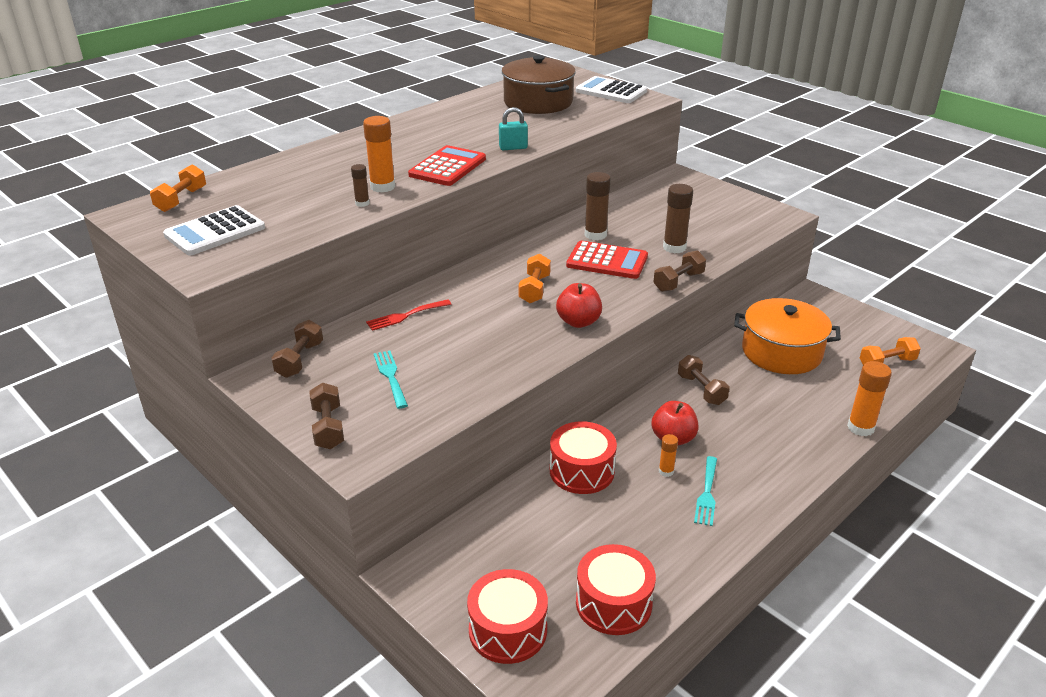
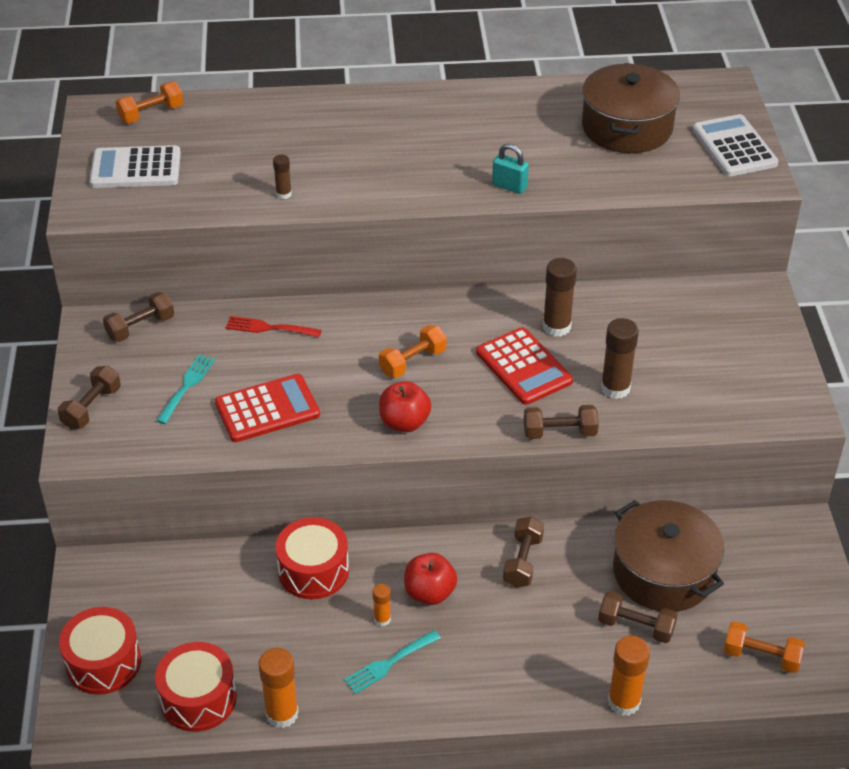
camera: 40 degrees right, 10 degrees up
(382, 187) = (325, 181): orange glue stick -> orange glue stick (282, 714)
(448, 167) = (413, 183): red calculator -> red calculator (267, 409)
(781, 352) = (663, 572): orange pot -> brown pot
(809, 386) = (636, 627): none -> brown dumbbell

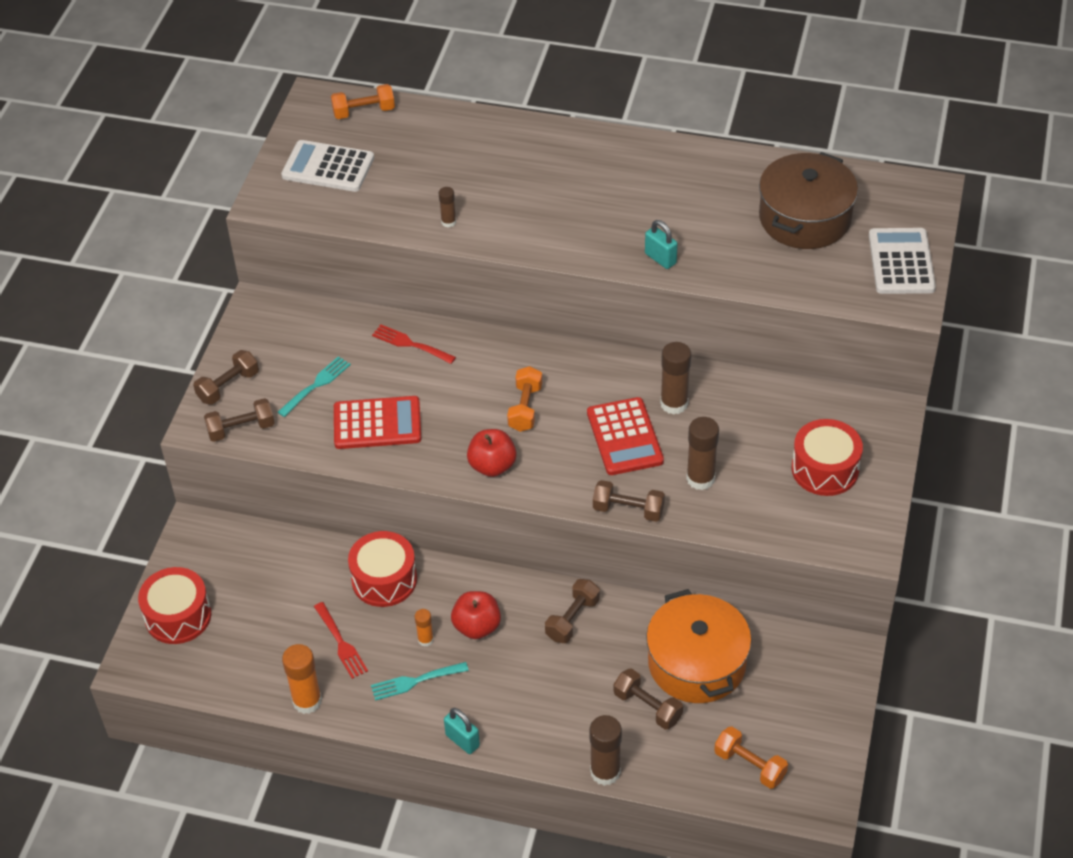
camera: 20 degrees right, 5 degrees up
(140, 327) = (298, 317): brown dumbbell -> brown dumbbell (241, 429)
(198, 698) = (243, 669): red drum -> red drum (825, 469)
(294, 645) = (341, 643): none -> red fork
(413, 362) = (525, 408): orange dumbbell -> orange dumbbell turned 60 degrees counterclockwise
(464, 710) = (462, 740): none -> turquoise padlock
(624, 702) = (605, 772): orange glue stick -> brown glue stick
(663, 572) = (696, 663): brown pot -> orange pot

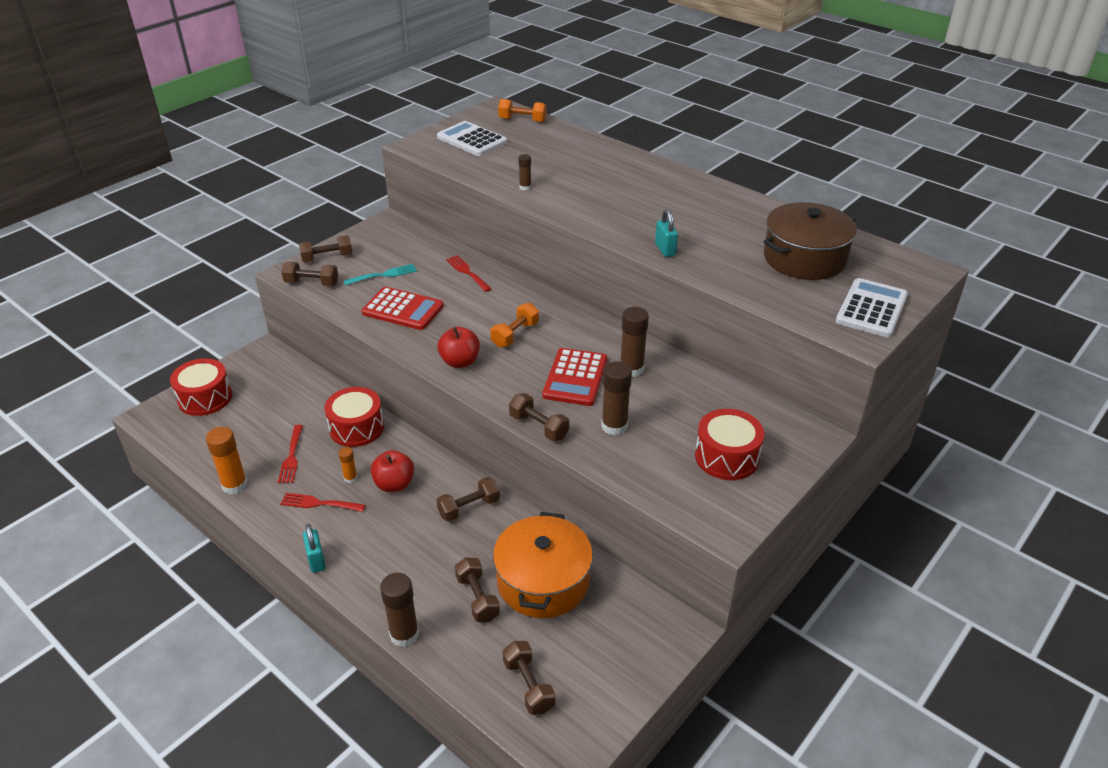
camera: 25 degrees right, 10 degrees down
(415, 681) = (319, 503): turquoise fork -> red fork
(749, 765) = (528, 685): orange dumbbell -> brown dumbbell

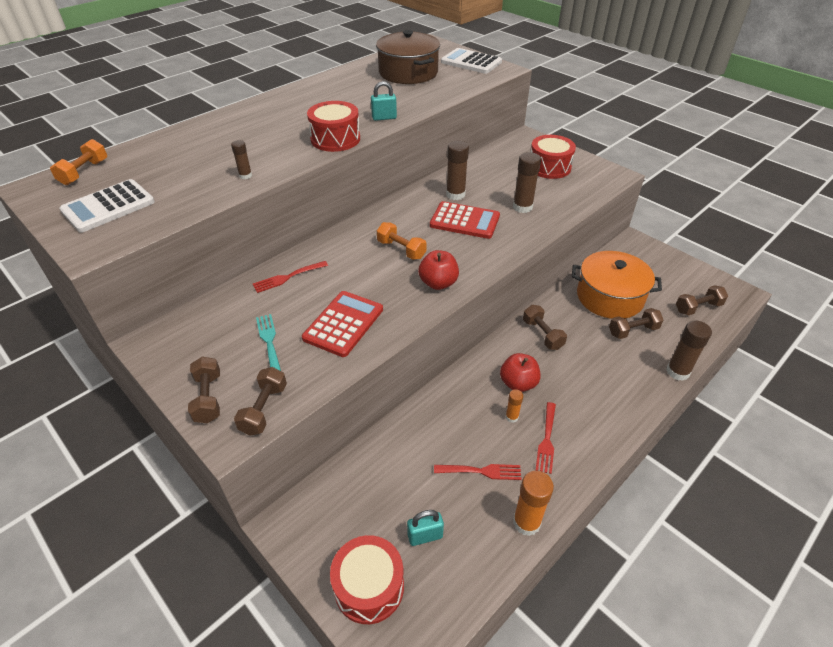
camera: 85 degrees left, 5 degrees up
(316, 560) = (616, 436): turquoise padlock -> turquoise padlock (425, 536)
(356, 428) = (439, 417): red drum -> red drum (335, 139)
(538, 427) = (526, 242): brown dumbbell -> none

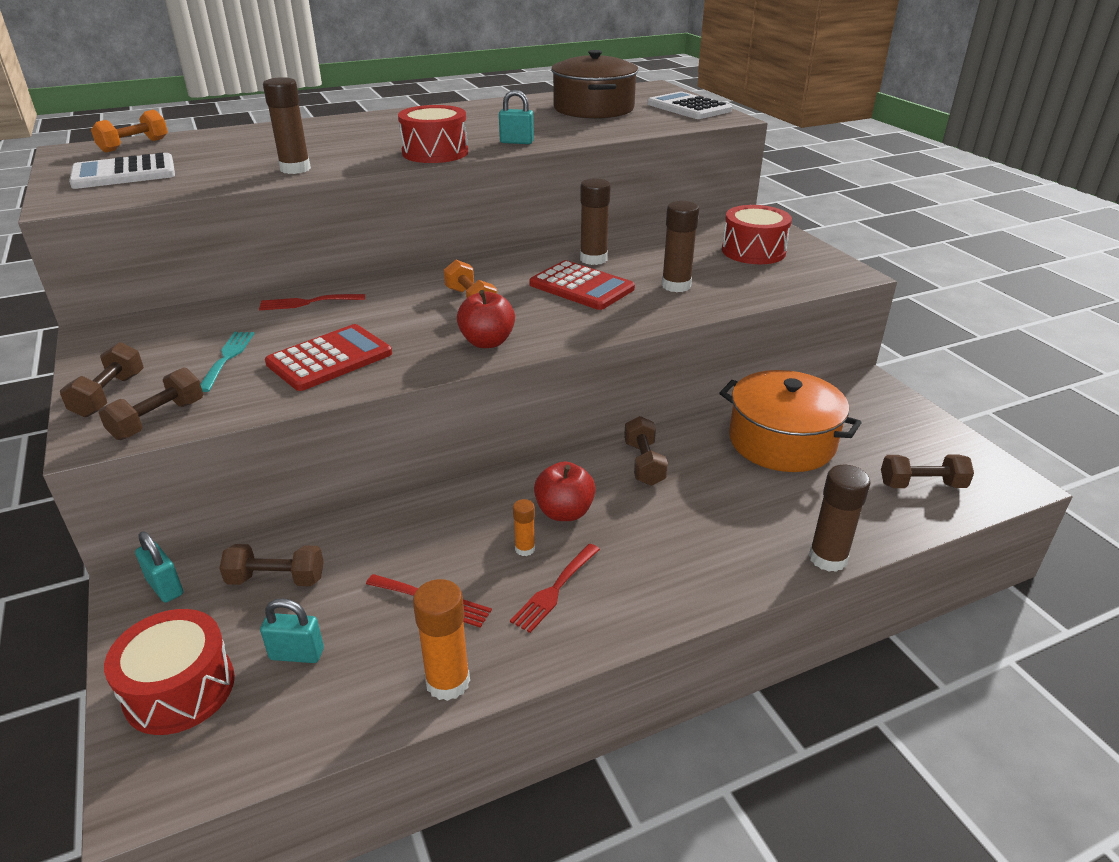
camera: 20 degrees right, 10 degrees down
(245, 176) = (295, 169): brown glue stick -> brown glue stick, size x1.82
(303, 519) = (165, 587): none -> turquoise padlock
(633, 331) = (789, 490): brown dumbbell -> brown dumbbell (276, 579)

